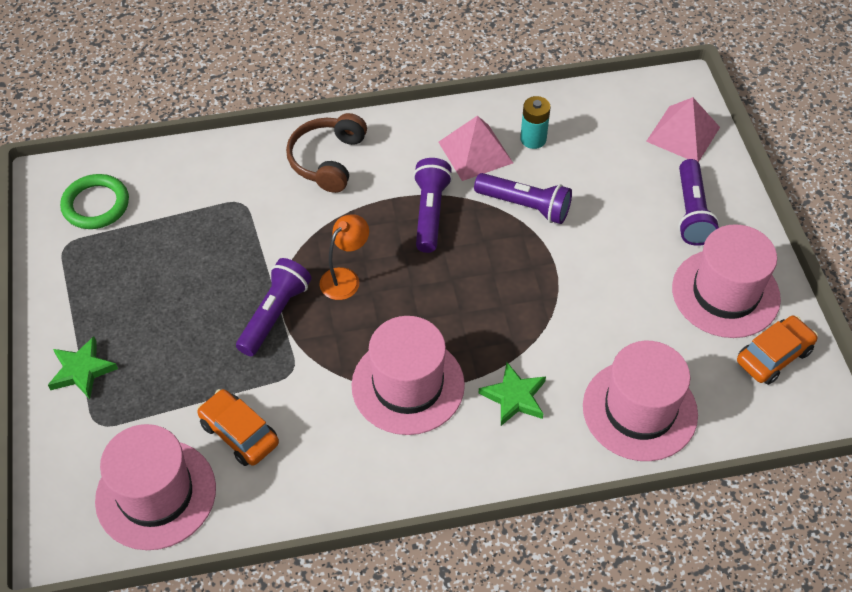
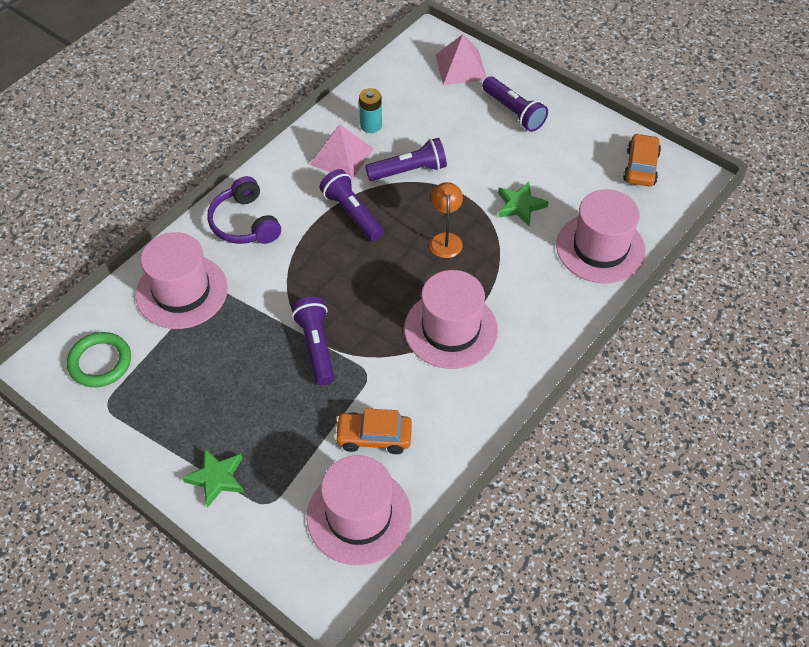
camera: 40 degrees left, 0 degrees up
(327, 160) = (245, 223): brown headphones -> purple headphones
(345, 278) = (339, 291): orange lamp -> orange lamp (445, 239)
(514, 397) = (522, 291): green star -> green star (520, 205)
(725, 293) = (580, 148): pink hat -> pink hat (182, 291)

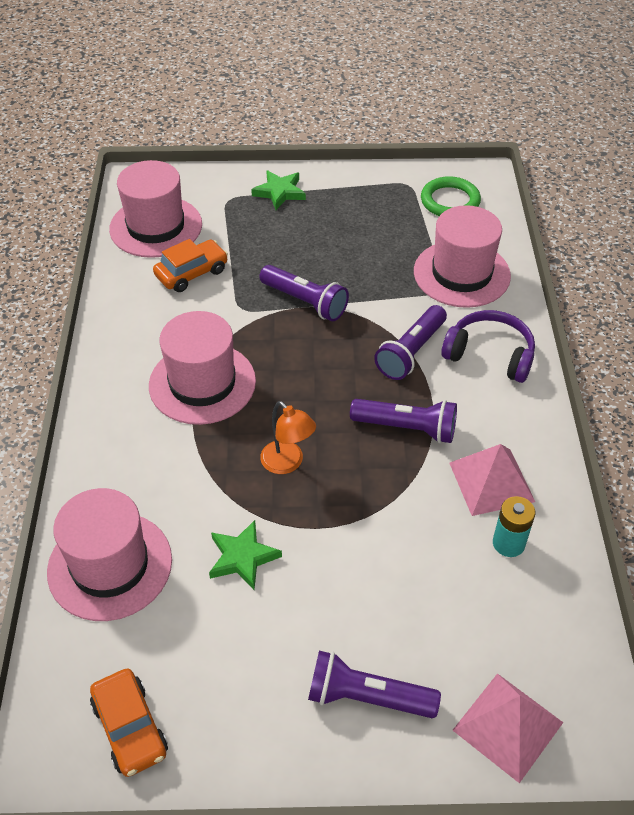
camera: 140 degrees right, 5 degrees down
(409, 171) = (404, 515): purple flashlight -> purple flashlight (411, 352)

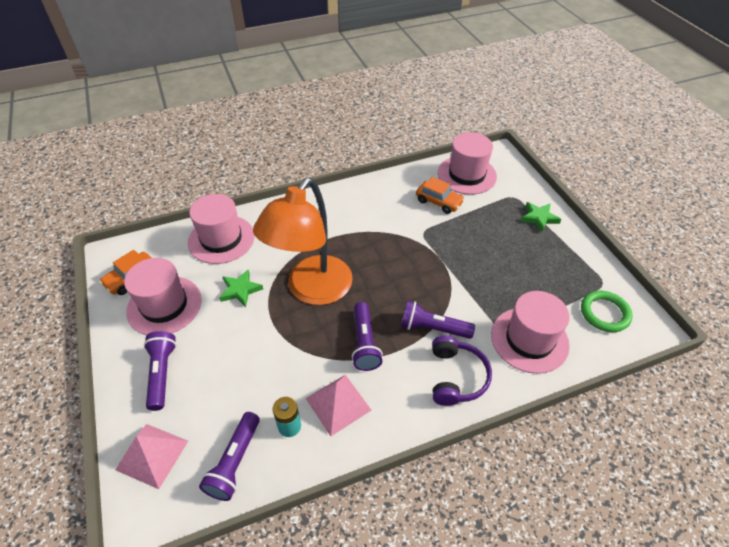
camera: 70 degrees right, 0 degrees up
(202, 383) = (355, 234): pink hat -> pink hat (164, 305)
(287, 463) = (312, 290): orange lamp -> orange lamp, size x2.44
(305, 302) = (446, 260): purple flashlight -> purple flashlight (235, 462)

